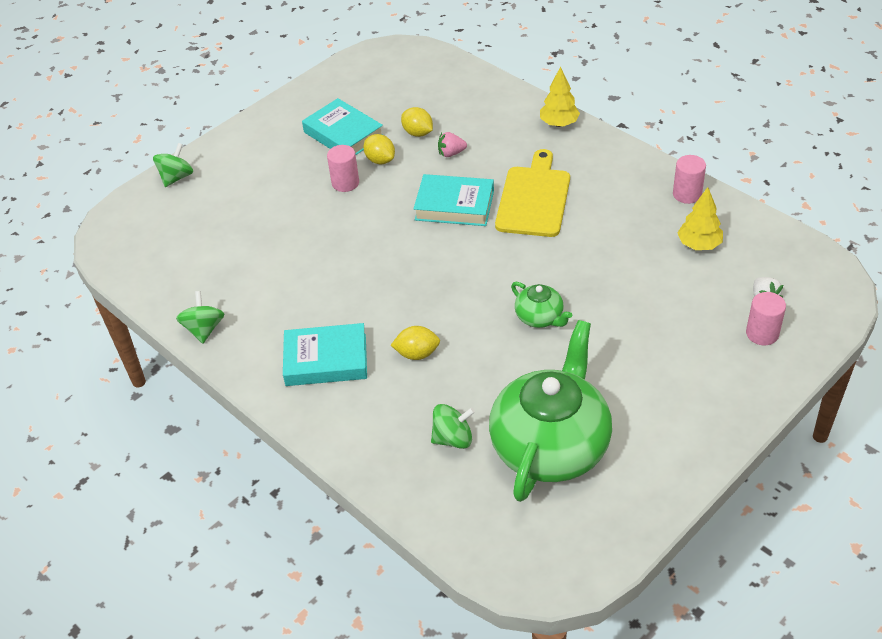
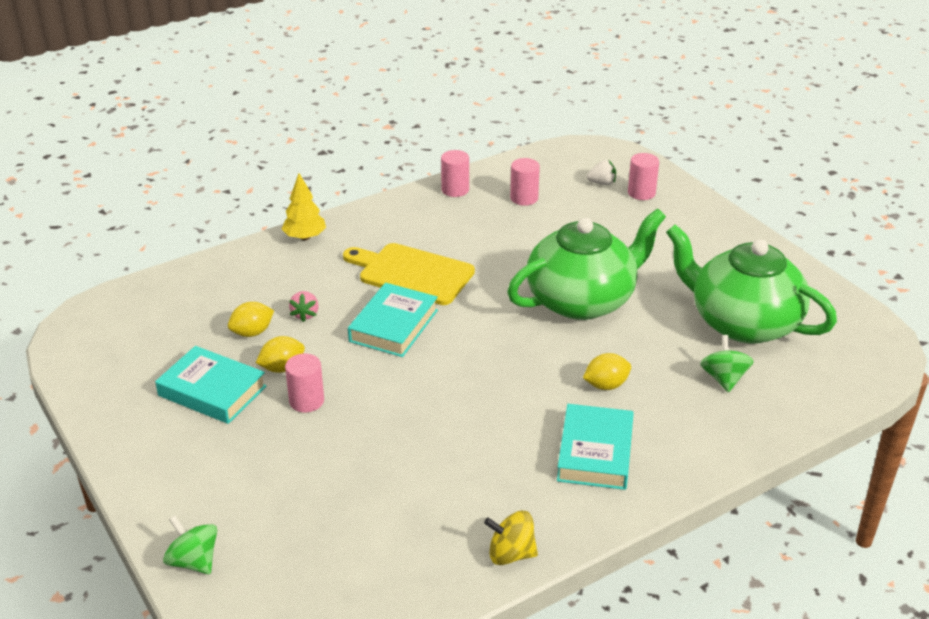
camera: 80 degrees left, 10 degrees down
(204, 329) = (511, 554): green spinning top -> yellow spinning top
(343, 134) = (212, 391): turquoise book -> turquoise book turned 60 degrees clockwise
(417, 354) = (606, 385): yellow lemon -> yellow lemon turned 60 degrees clockwise
(540, 317) = (582, 300): green teapot -> green teapot, size x2.25
(699, 245) = (524, 198): yellow tree -> pink cylinder

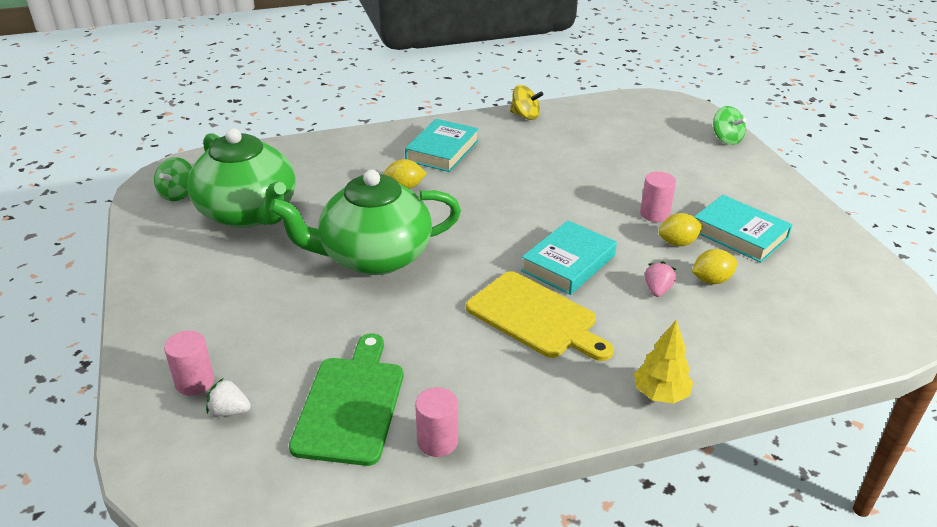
camera: 165 degrees left, 0 degrees up
(524, 198) = (351, 404): pink cylinder -> green cutting board
(724, 378) = (309, 177): green spinning top -> green spinning top (178, 194)

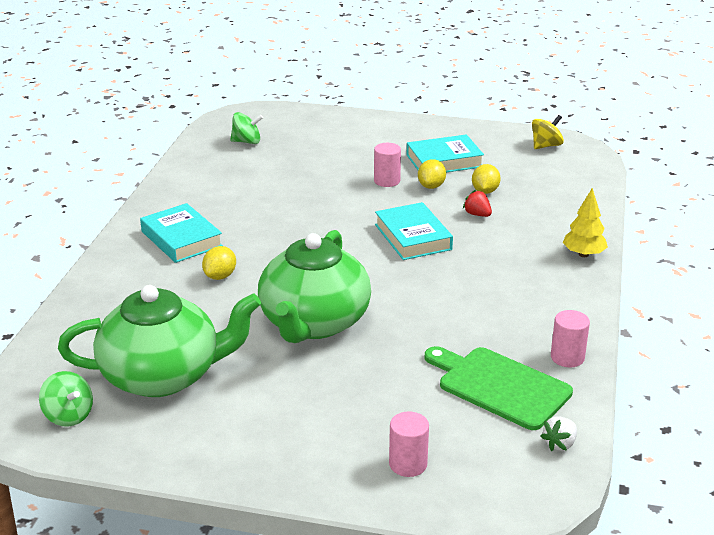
camera: 60 degrees left, 5 degrees down
(229, 411) = (461, 451): white strawberry -> white strawberry (559, 444)
(525, 116) = (174, 181): yellow spinning top -> yellow spinning top (546, 146)
(535, 317) = (465, 273): yellow cutting board -> none
(657, 290) = (477, 214): pink strawberry -> red strawberry
(726, 139) = (321, 116): green spinning top -> green spinning top (247, 142)

